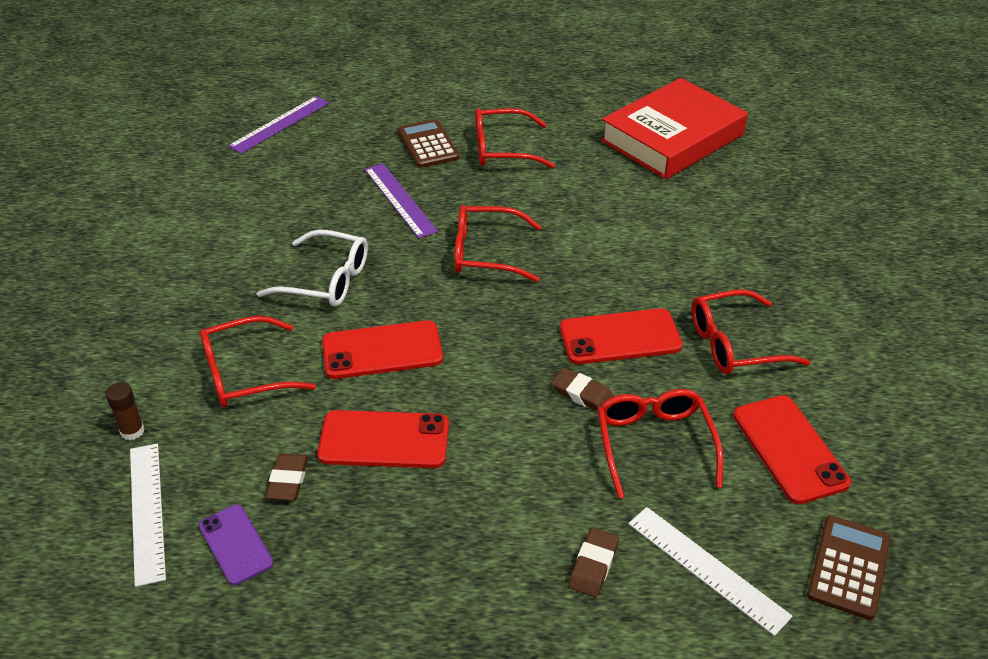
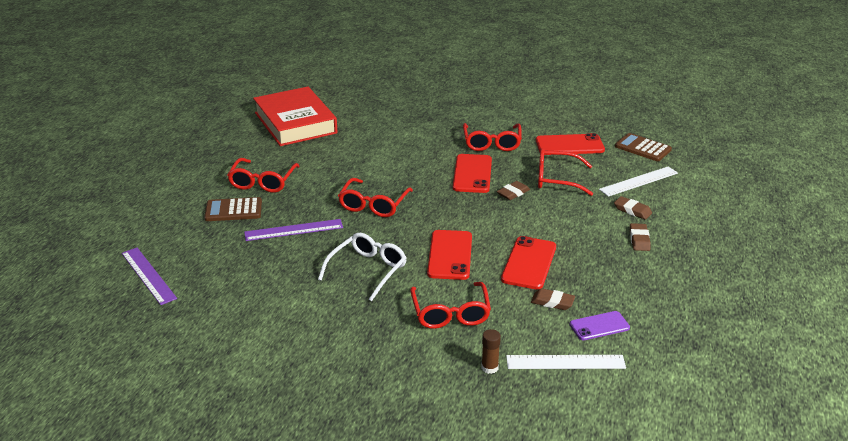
camera: 75 degrees left, 10 degrees down
(496, 582) = (639, 240): none -> brown eraser

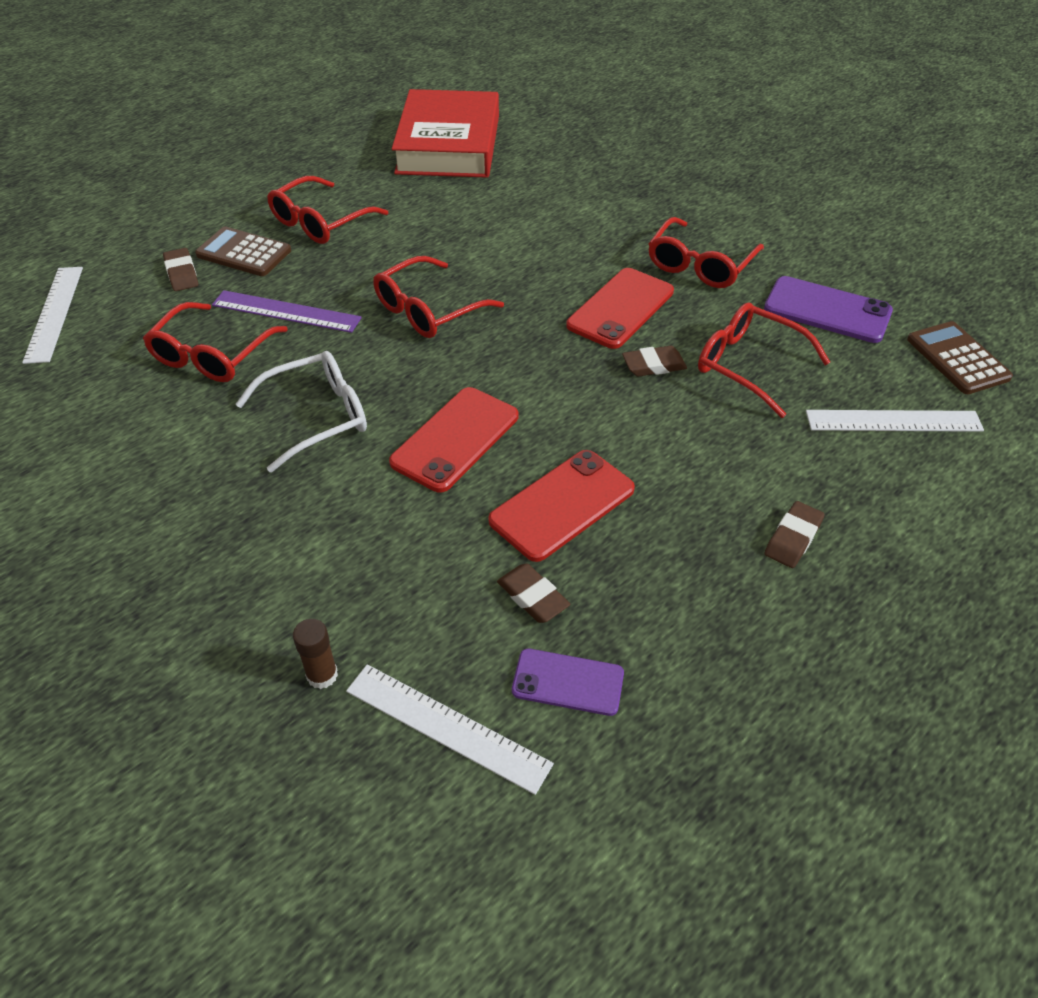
camera: 30 degrees right, 15 degrees up
(148, 275) = (54, 313): purple ruler -> white ruler
(450, 313) = (360, 544): red glasses -> red glasses (212, 355)
(569, 145) = (827, 310): red phone -> purple phone
(632, 210) = (831, 474): brown eraser -> brown eraser (182, 273)

